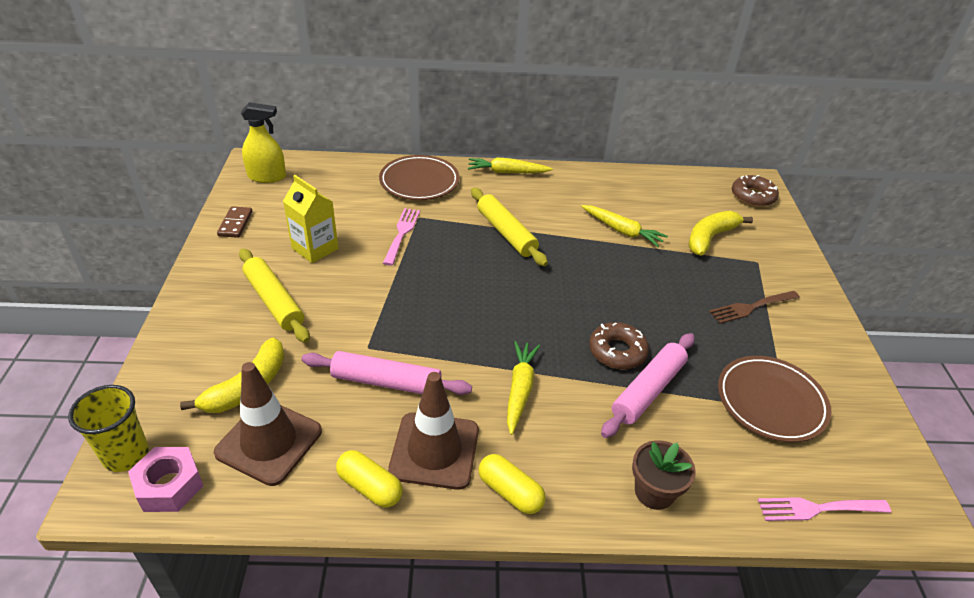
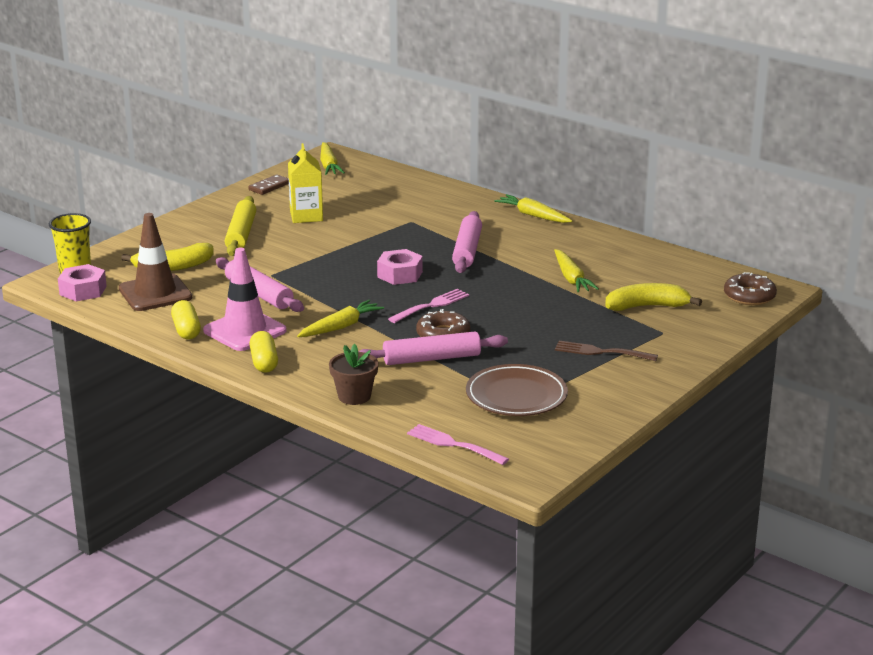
camera: 40 degrees right, 15 degrees down
(267, 176) = (329, 165): yellow spray bottle -> yellow carrot
(402, 234) = (382, 227): pink fork -> pink fork (431, 306)
(419, 182) = (445, 201): brown plate -> none
(434, 450) = (244, 331): brown traffic cone -> pink traffic cone
(487, 288) = (400, 274): none -> pink nut
(506, 233) = (467, 250): yellow rolling pin -> pink rolling pin

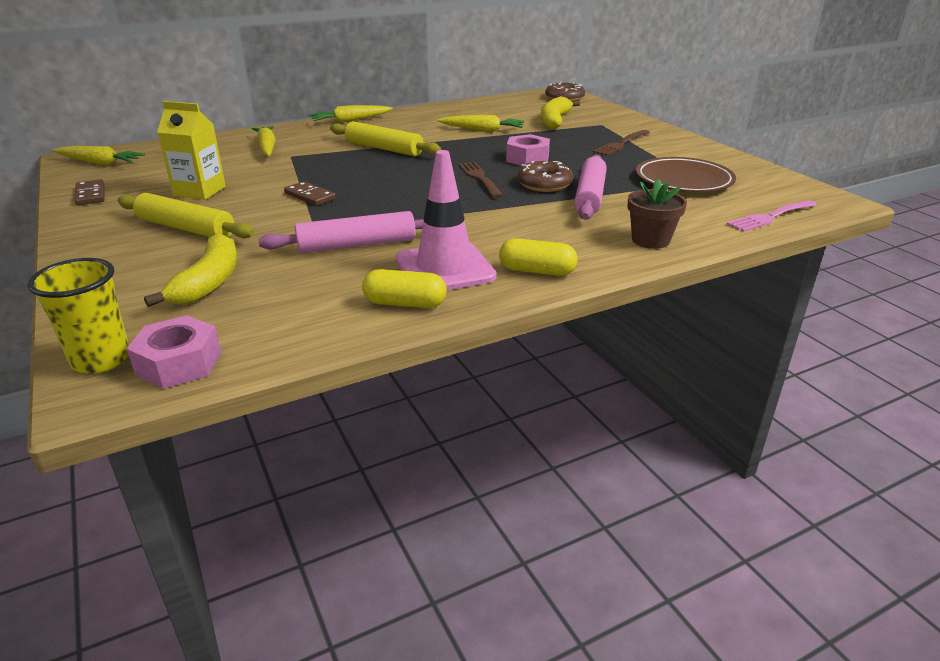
camera: 65 degrees left, 5 degrees up
(155, 293) = (269, 307): brown traffic cone -> none
(331, 254) = (310, 196): none -> brown domino
(341, 327) = (485, 220): yellow carrot -> yellow carrot (267, 147)
(400, 274) = (398, 178): pink nut -> pink nut (527, 159)
(431, 306) = (480, 178): pink fork -> brown fork
(467, 250) = (384, 149): pink rolling pin -> yellow rolling pin

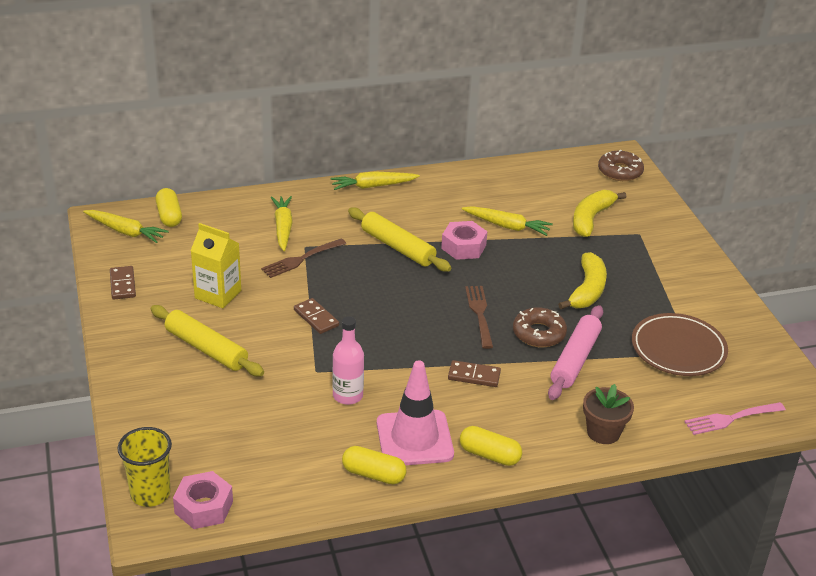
camera: 10 degrees right, 5 degrees up
(148, 150) = (169, 216): none -> yellow capsule
(209, 282) = (225, 423): yellow banana -> yellow banana (587, 290)
(357, 245) = (347, 396): pink rolling pin -> pink bottle
(492, 216) = (474, 376): none -> brown domino
(527, 159) = (537, 287): pink nut -> pink nut (463, 247)
(621, 144) = (644, 275): brown fork -> brown fork (301, 259)

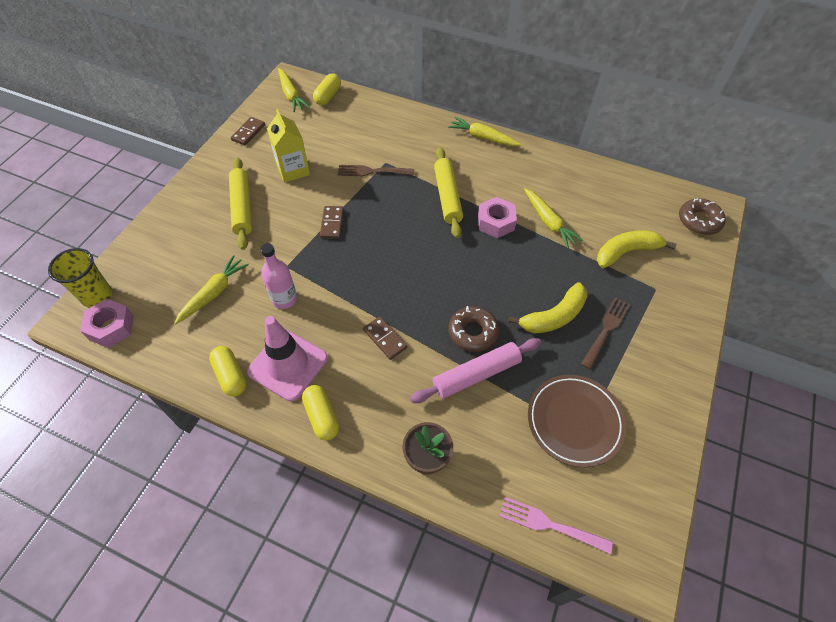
camera: 40 degrees right, 20 degrees up
(283, 228) = (387, 140): yellow carrot -> yellow carrot (214, 293)
(479, 314) = (446, 287): brown fork -> brown fork (606, 330)

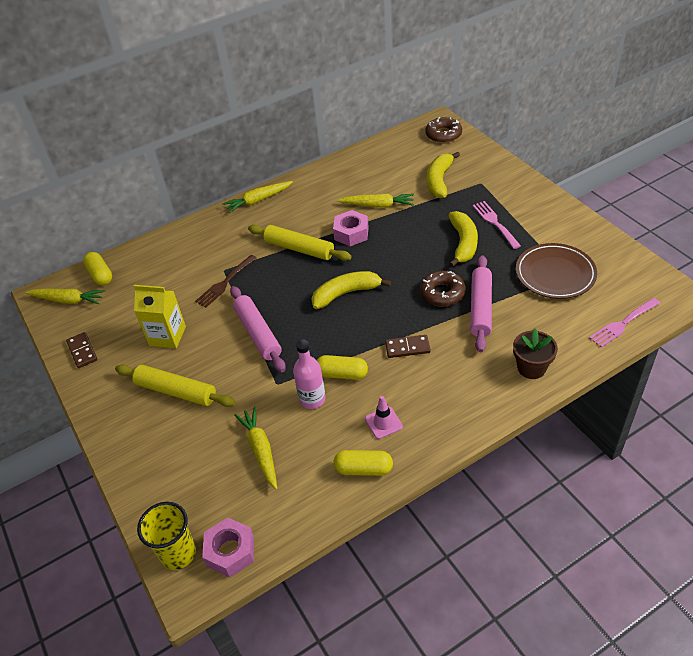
camera: 50 degrees left, 10 degrees down
(288, 365) = (383, 423): pink traffic cone -> pink traffic cone, size x0.49
(322, 416) = (451, 418): yellow capsule -> yellow capsule (342, 374)
(332, 223) = (258, 333): brown domino -> pink rolling pin
(418, 258) = (346, 293): none -> yellow banana
(606, 330) = (495, 223): brown fork -> pink fork

